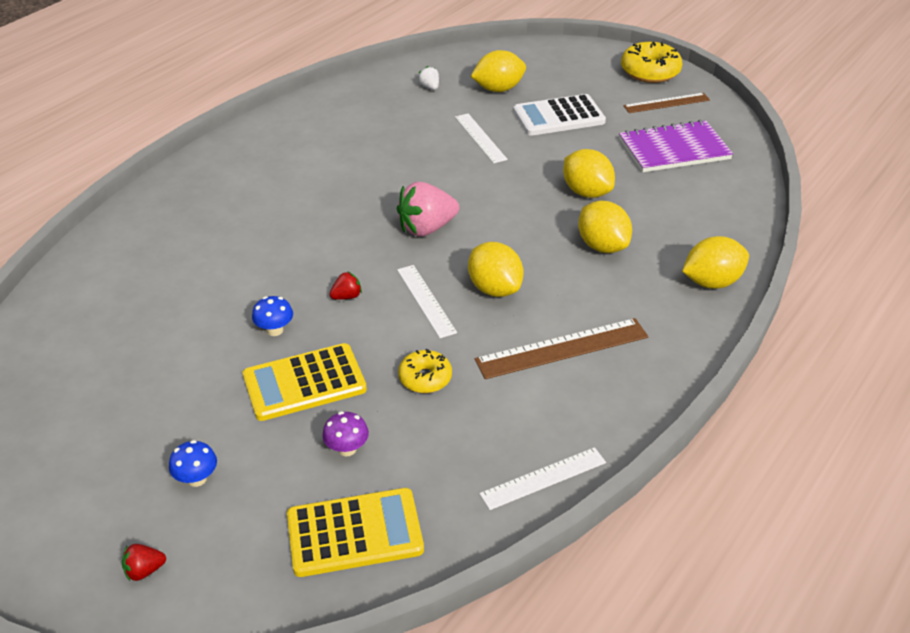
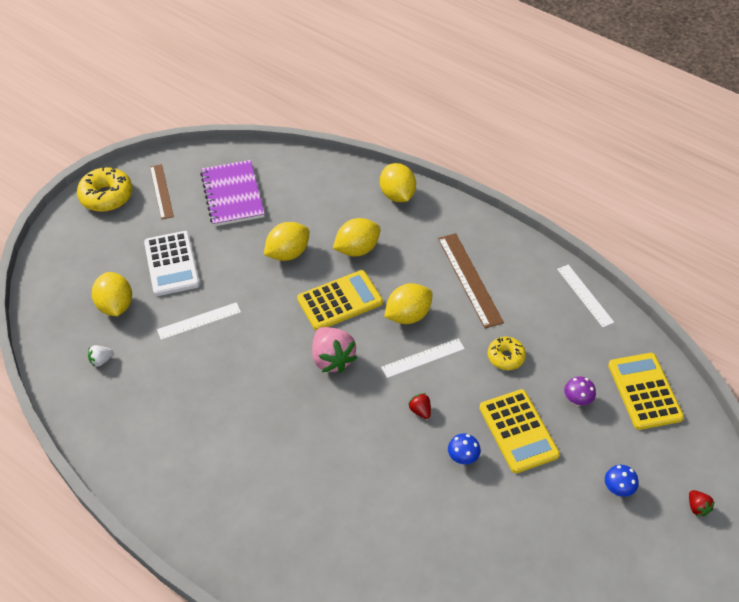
camera: 90 degrees left, 10 degrees up
(514, 233) = (340, 301): none -> yellow calculator

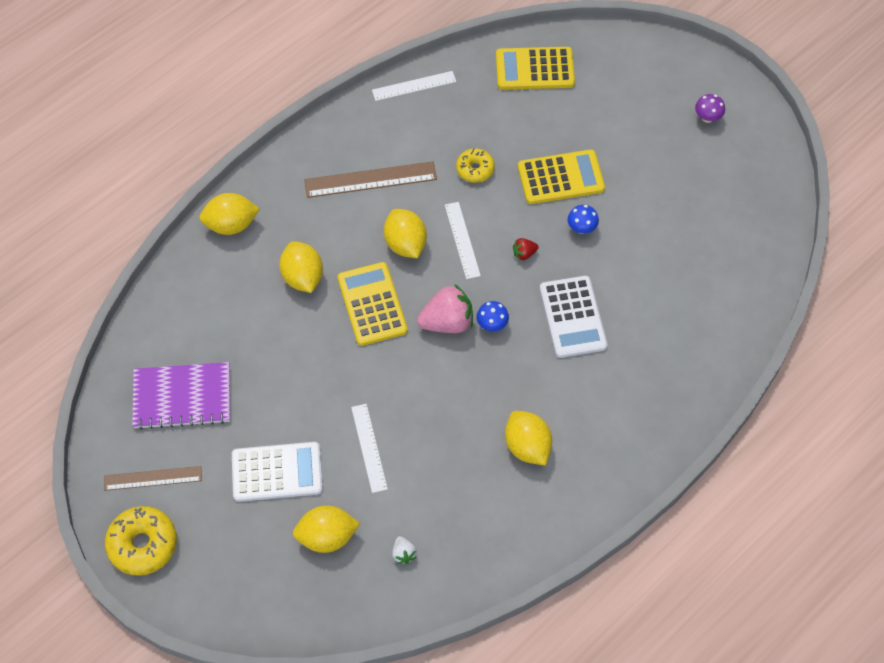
camera: 80 degrees left, 10 degrees up
(288, 253) = (291, 347): yellow lemon -> yellow lemon (527, 446)
(357, 462) = (572, 317): none -> white calculator
(577, 400) = (535, 123): purple mushroom -> purple mushroom (707, 117)
(618, 489) = (631, 116): blue mushroom -> blue mushroom (492, 324)
(697, 507) = (656, 65): red strawberry -> none

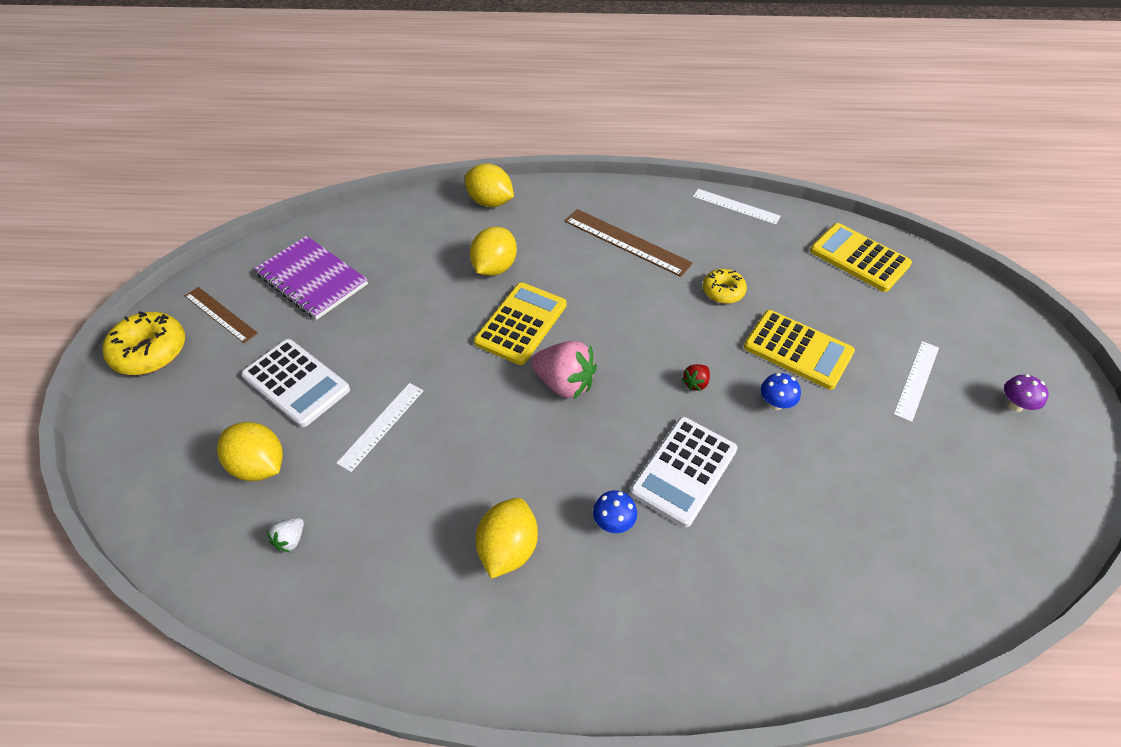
camera: 45 degrees right, 10 degrees down
(405, 244) = (600, 302): yellow lemon -> none
(462, 240) = (651, 333): white ruler -> white ruler (916, 380)
(492, 324) = (600, 416): blue mushroom -> blue mushroom (613, 522)
(524, 253) = (695, 383): red strawberry -> red strawberry turned 75 degrees counterclockwise

